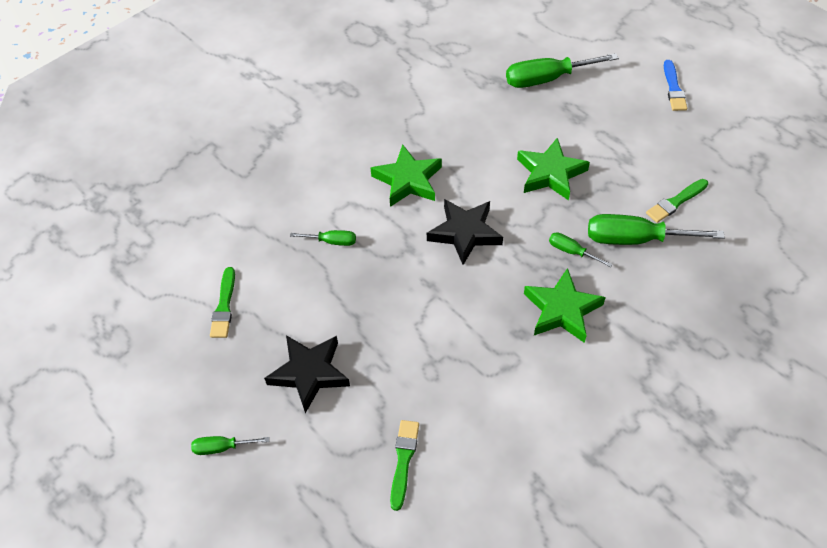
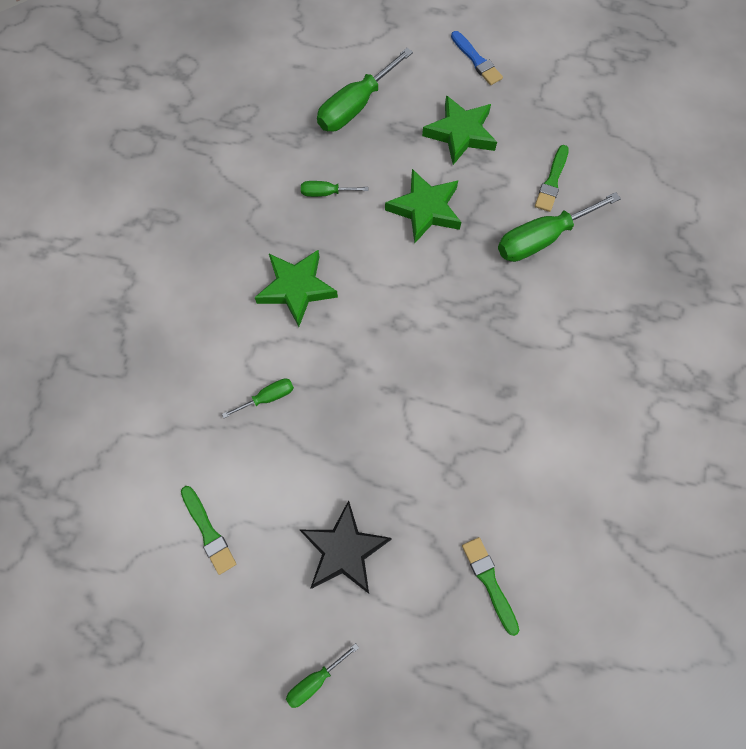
camera: 35 degrees left, 15 degrees up
(465, 233) = (389, 316): black star -> none
(562, 310) = (526, 346): green star -> green star (460, 133)
(571, 251) = (496, 282): green screwdriver -> green screwdriver (326, 193)

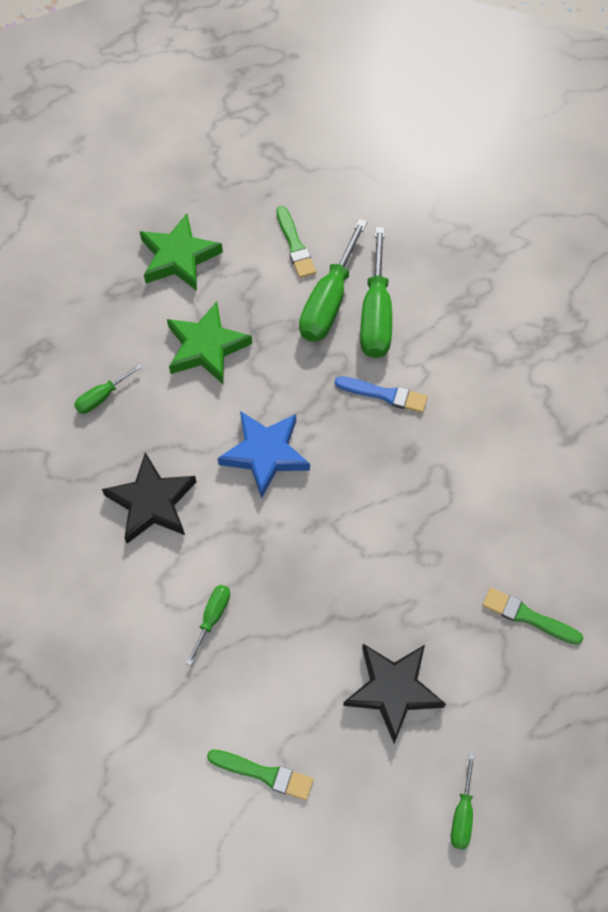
camera: 40 degrees left, 5 degrees down
(296, 288) = (152, 502): green star -> black star
(355, 106) = (58, 298): green screwdriver -> green screwdriver (375, 314)
(401, 313) = (265, 454): none -> blue star
(476, 60) = (135, 181): blue brush -> blue brush (384, 394)

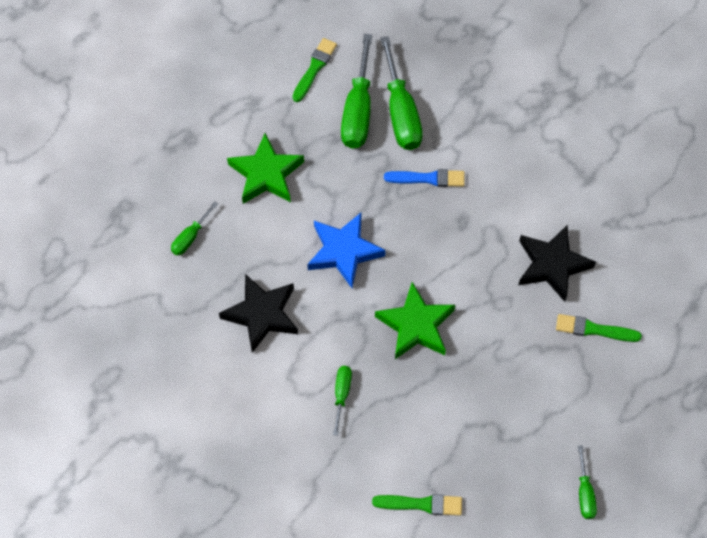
camera: 15 degrees left, 0 degrees up
(179, 257) = (217, 102): green star -> green star (416, 325)
(295, 245) = (314, 68): green brush -> green brush turned 120 degrees counterclockwise
(393, 690) = (504, 414): black star -> black star (552, 265)

